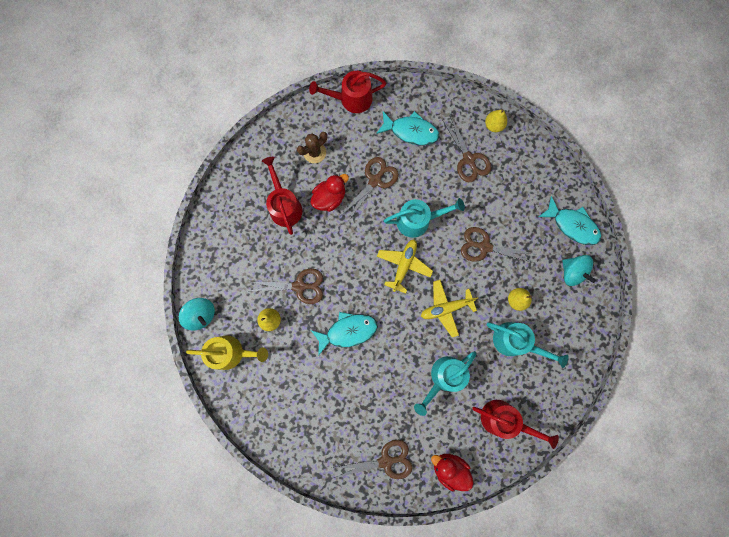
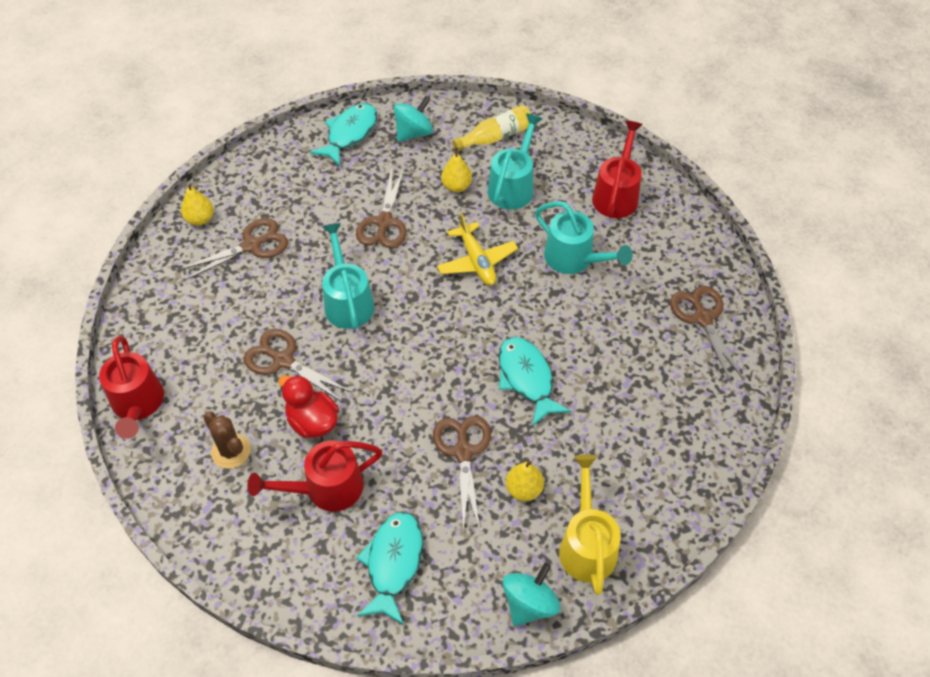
camera: 95 degrees left, 25 degrees down
(404, 265) = (418, 314): yellow plane -> none
(411, 131) = (202, 318): turquoise fish -> turquoise fish (393, 563)
(449, 468) = (692, 247): red duck -> none
(566, 334) = (496, 137): none -> yellow bottle

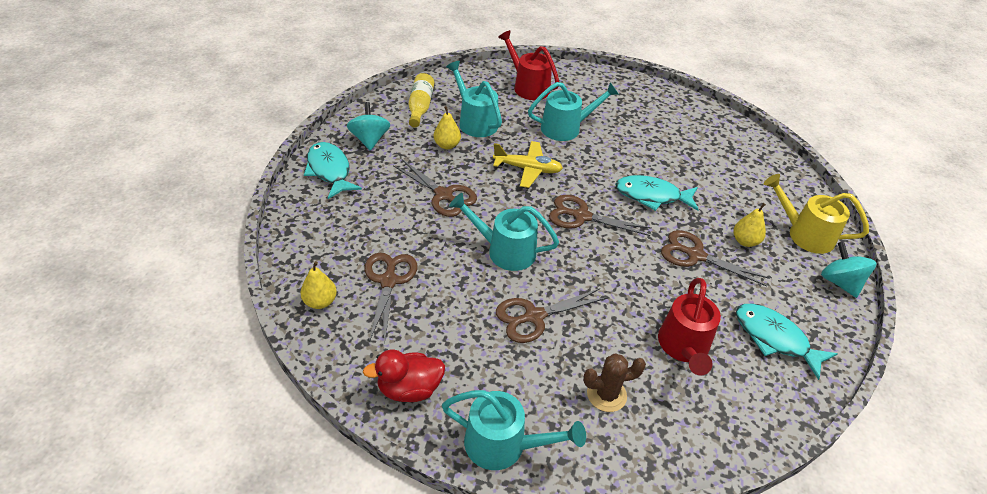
camera: 60 degrees left, 10 degrees down
(138, 405) = (504, 445): red watering can -> turquoise watering can
(312, 421) = (611, 326): red duck -> red duck (409, 389)
(703, 318) = (658, 105): brown scissors -> brown scissors (581, 216)

